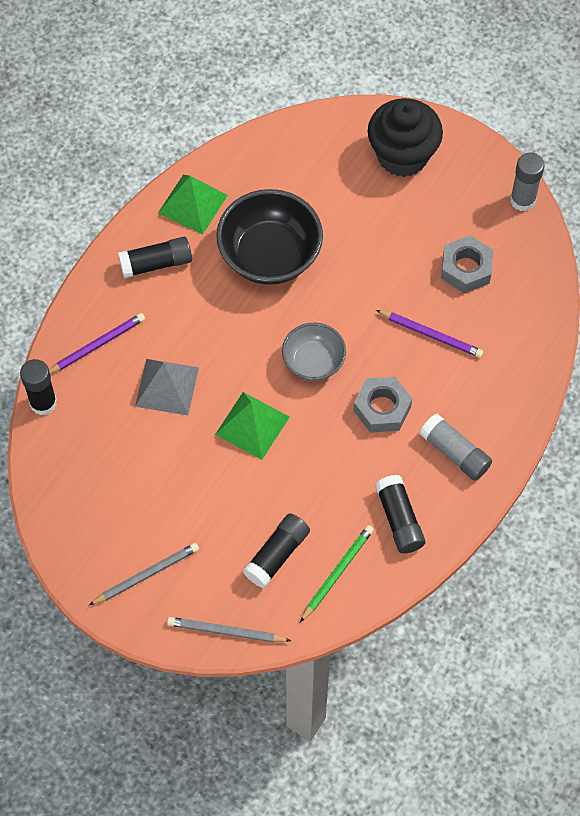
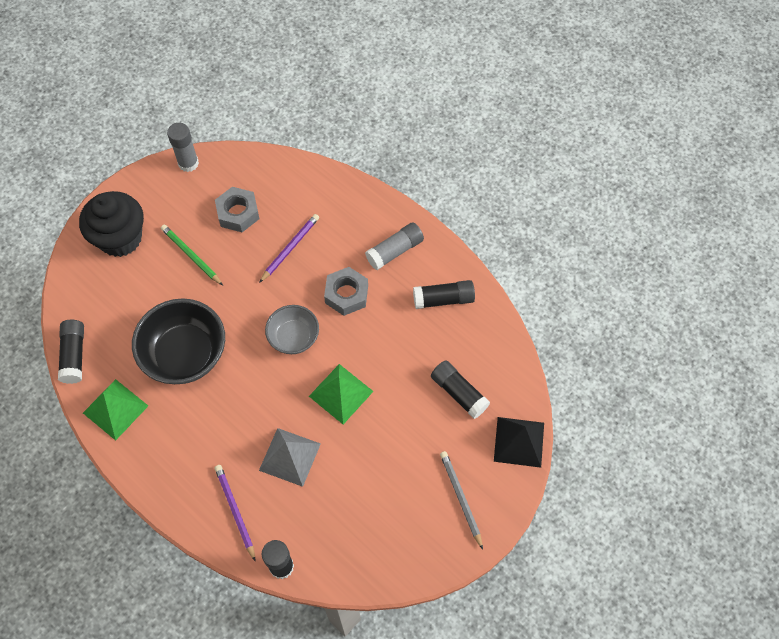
camera: 80 degrees left, 0 degrees up
(156, 264) = (166, 449): black glue stick -> black glue stick (74, 355)
(226, 631) = (519, 442): grey pencil -> black pyramid
(337, 573) = (481, 351): green pencil -> green pencil (191, 255)

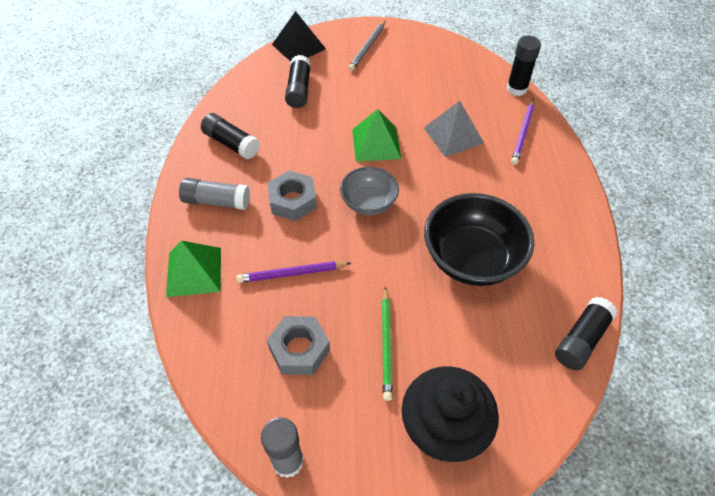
camera: 135 degrees left, 10 degrees down
(115, 409) = (570, 262): green pyramid -> green pyramid (194, 271)

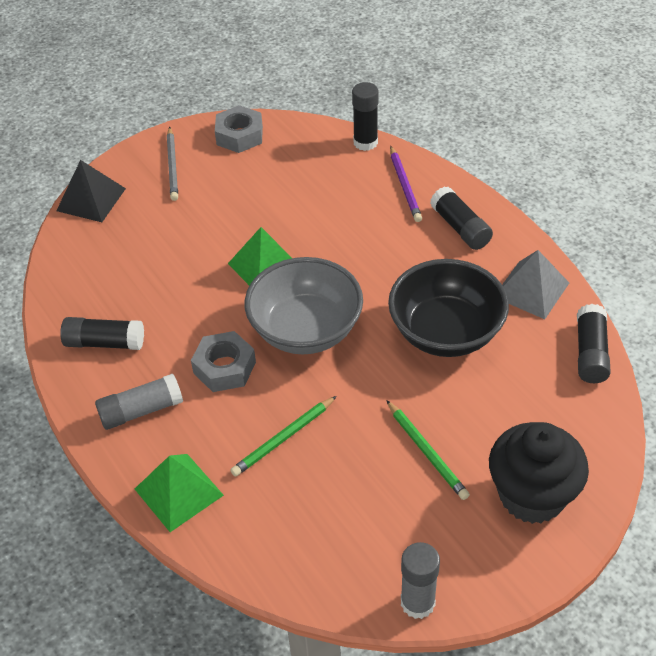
camera: 30 degrees left, 5 degrees down
(292, 273) = (283, 438): purple pencil -> green pencil
(299, 89) = (132, 248): black glue stick -> black glue stick (460, 227)
(299, 349) = (349, 502): grey nut -> grey nut (239, 135)
(369, 203) = (306, 330): grey bowl -> grey bowl, size x1.69
(453, 135) = (338, 220): grey pyramid -> grey pyramid (531, 289)

